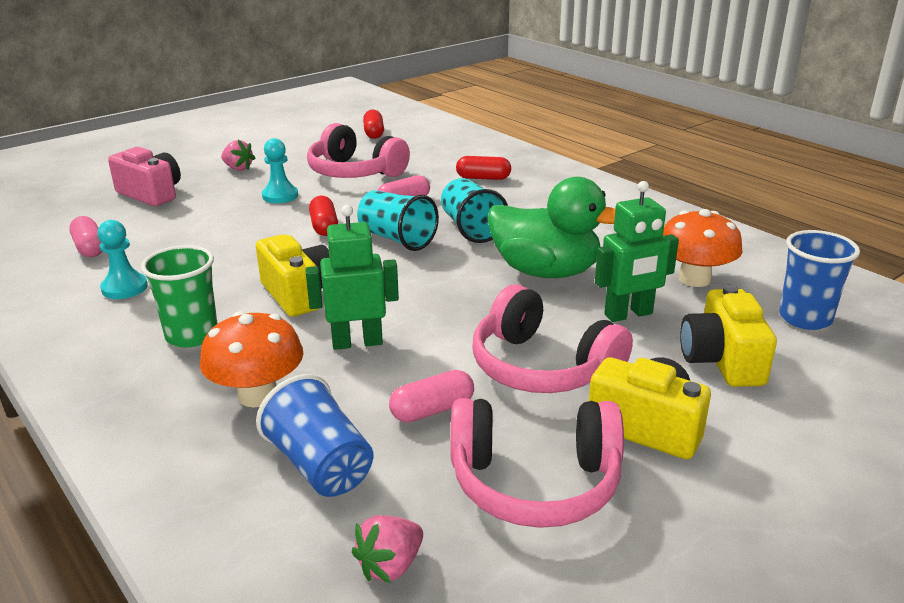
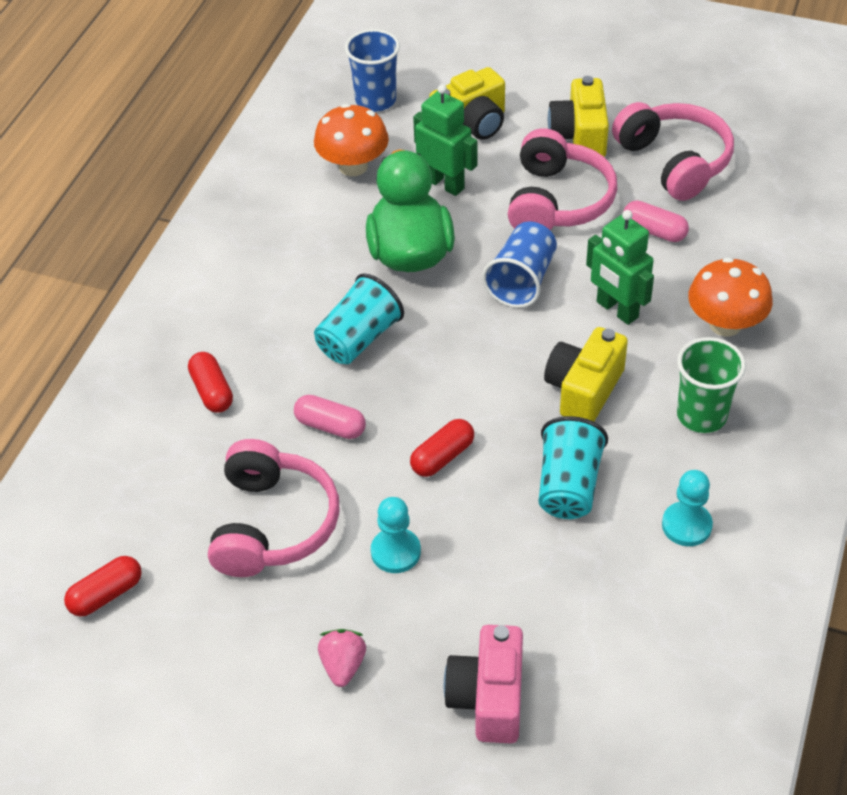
camera: 120 degrees left, 20 degrees up
(89, 248) = (652, 630): pink capsule -> none
(320, 465) = (752, 252): blue cup -> blue cup (522, 281)
(390, 565) = (786, 187): pink strawberry -> none
(397, 239) = (425, 382): turquoise cup -> turquoise cup (568, 486)

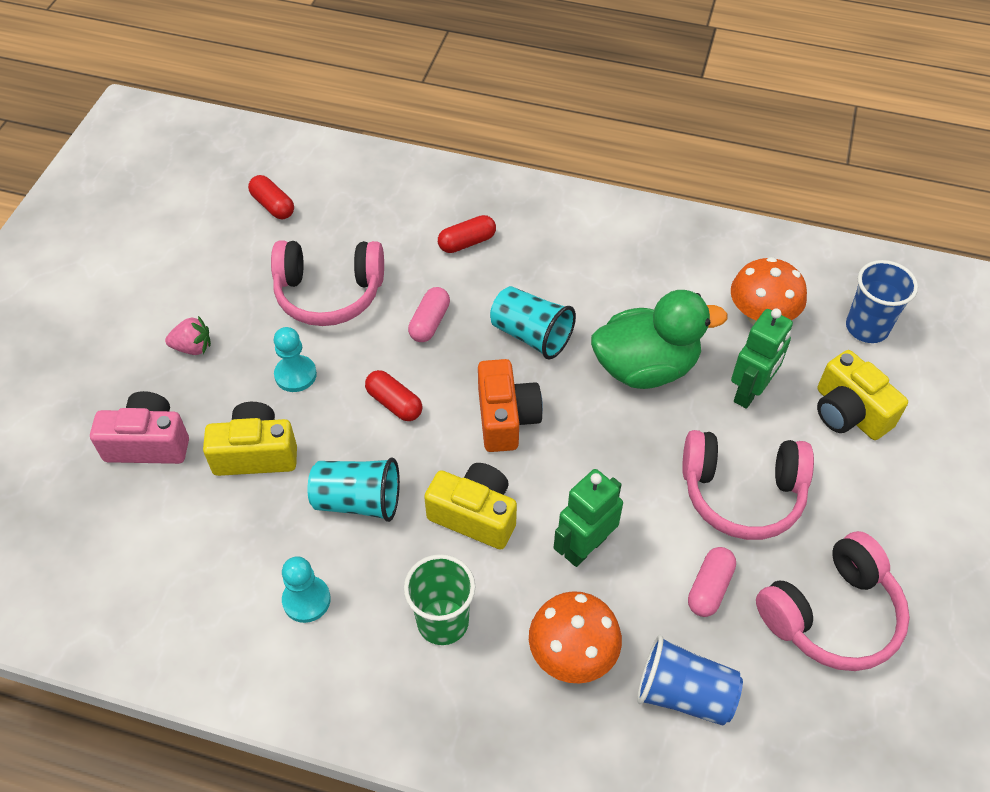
camera: 85 degrees right, 5 degrees up
(467, 363) = (506, 418): none -> orange camera
(522, 281) = (618, 461): blue cup -> blue cup (684, 694)
(579, 136) = (855, 516): yellow camera -> yellow camera (256, 453)

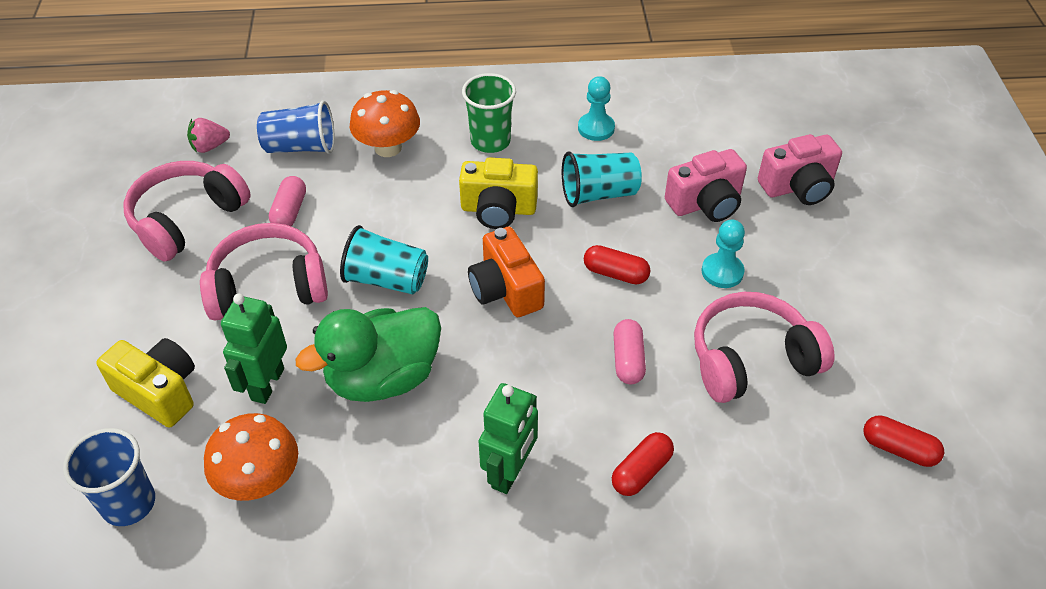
camera: 160 degrees right, 5 degrees down
(193, 347) = (835, 268): pink strawberry -> pink strawberry (210, 146)
(256, 453) = (706, 203): yellow camera -> pink camera
(531, 335) = (516, 377): turquoise cup -> turquoise cup (387, 279)
(585, 547) = (399, 212): green robot -> green robot (510, 472)

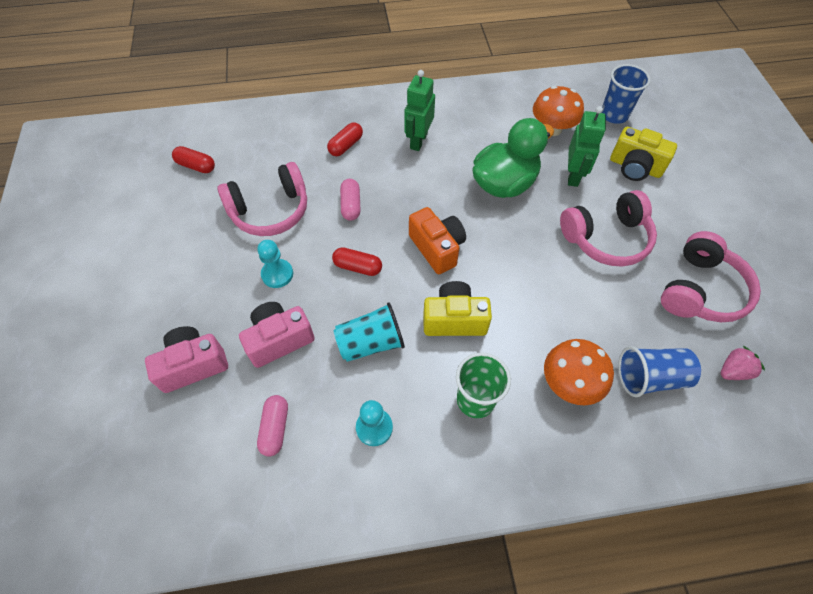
camera: 175 degrees right, 10 degrees up
(289, 211) = (624, 304): pink capsule -> pink capsule (275, 428)
(387, 279) = (524, 250): turquoise cup -> none

